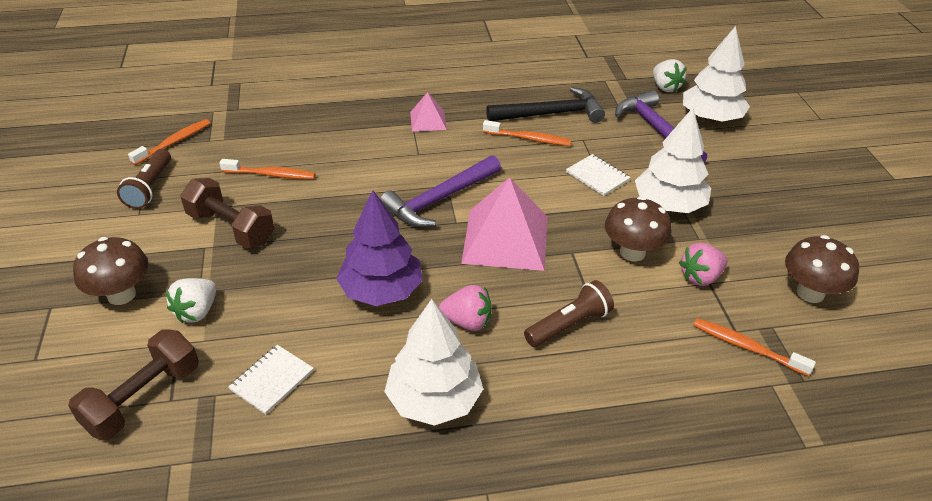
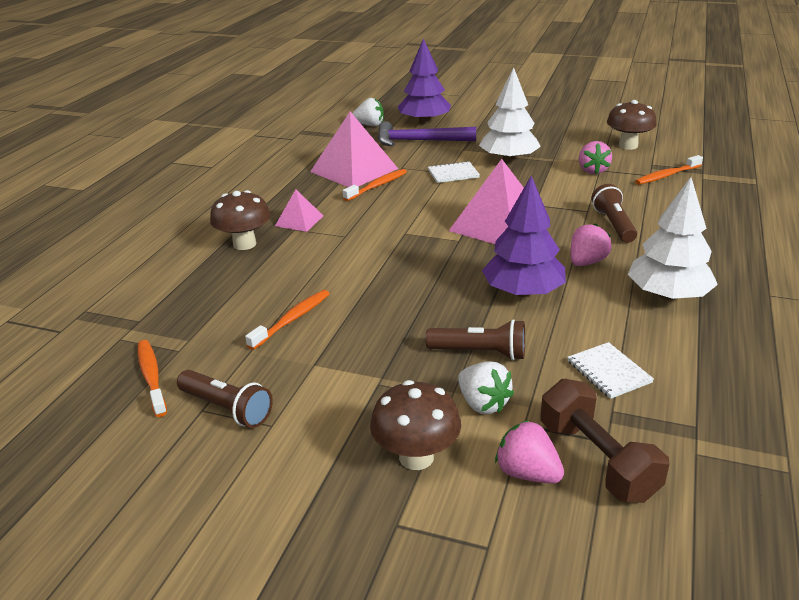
camera: 60 degrees left, 10 degrees down
(117, 360) = (527, 473): none -> pink strawberry
(231, 228) = (361, 360): brown dumbbell -> none
(268, 290) = (479, 352): none -> brown flashlight
(439, 199) = (421, 240): purple hammer -> none
(551, 114) = (354, 170): black hammer -> pink pyramid
(632, 252) = (551, 184): brown mushroom -> brown mushroom (244, 244)
(711, 118) = (424, 122): white tree -> purple tree

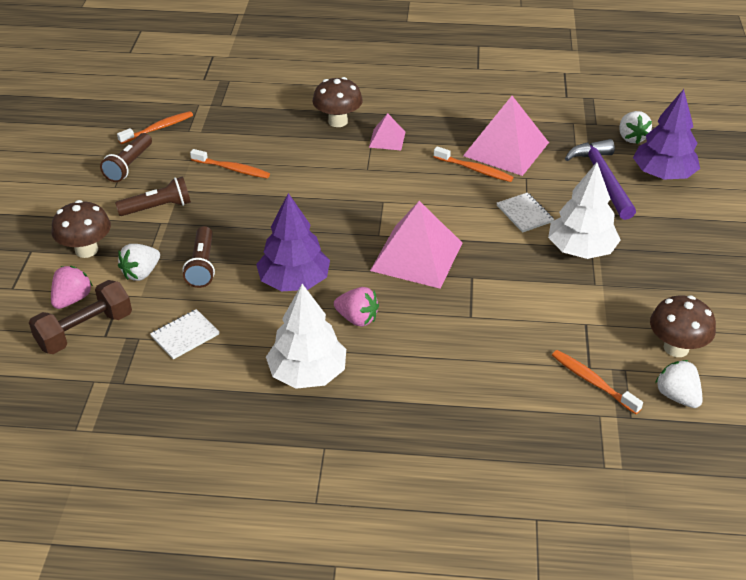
camera: 75 degrees right, 10 degrees up
(592, 171) = (579, 317): pink strawberry -> none
(613, 225) = (443, 336): brown flashlight -> brown flashlight (157, 207)
(679, 152) = (677, 396): none -> white strawberry

